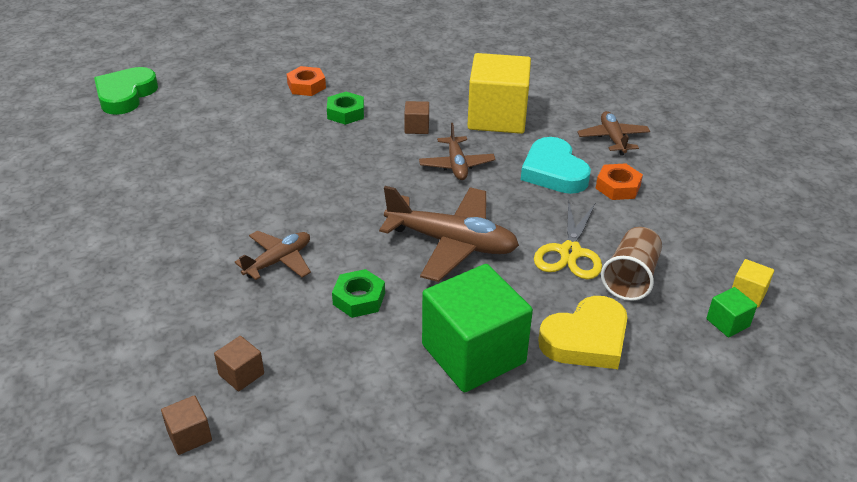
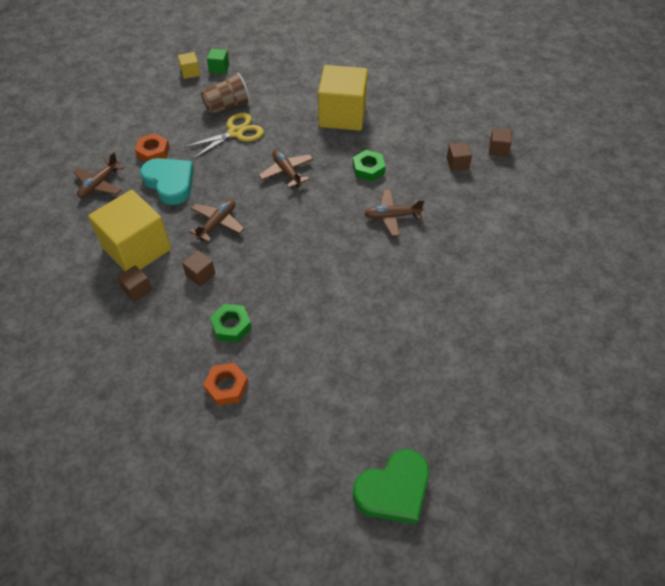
camera: 140 degrees left, 15 degrees up
(451, 243) = (287, 172): brown plane -> brown plane, size x0.58
(453, 97) = (137, 290): none -> brown cube
(473, 354) = (342, 115): green cube -> yellow cube
(554, 172) = (170, 183): turquoise heart -> turquoise heart turned 60 degrees counterclockwise
(586, 339) = (286, 94): yellow heart -> none

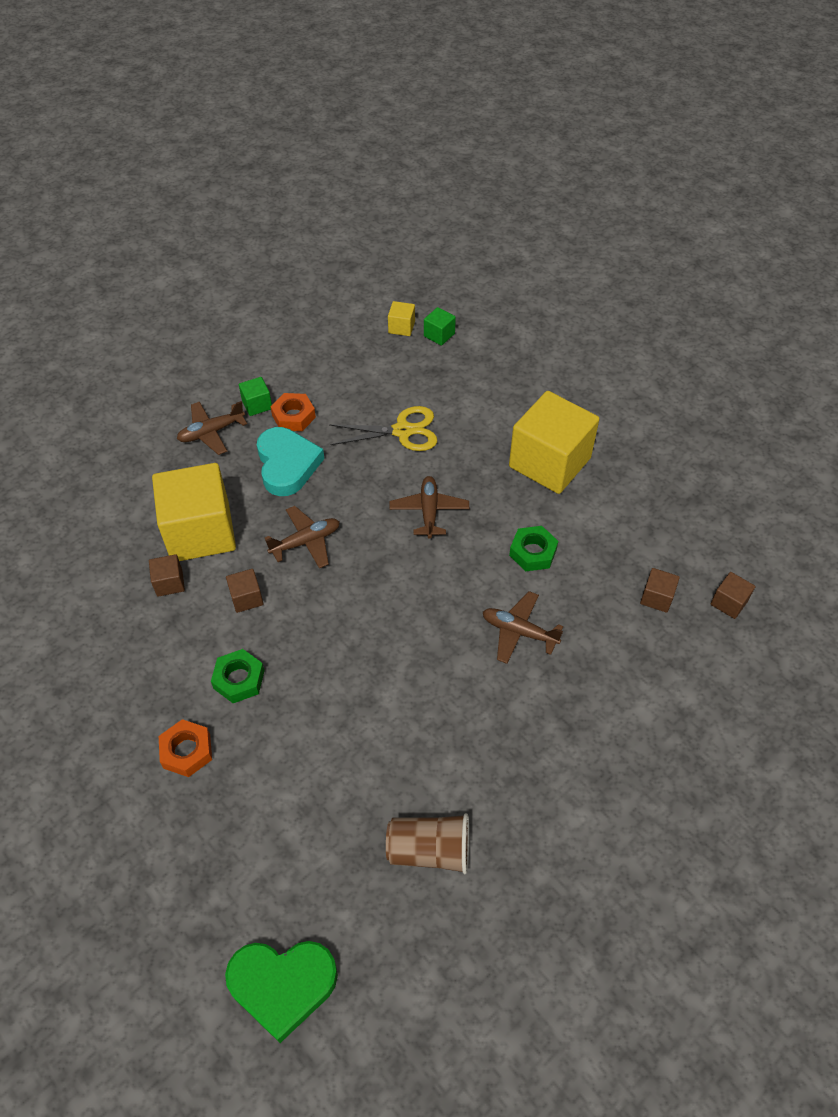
camera: 30 degrees right, 0 degrees up
(121, 155) = (257, 405): none -> green cube
(227, 106) = (416, 390): brown cup -> brown cup (429, 850)

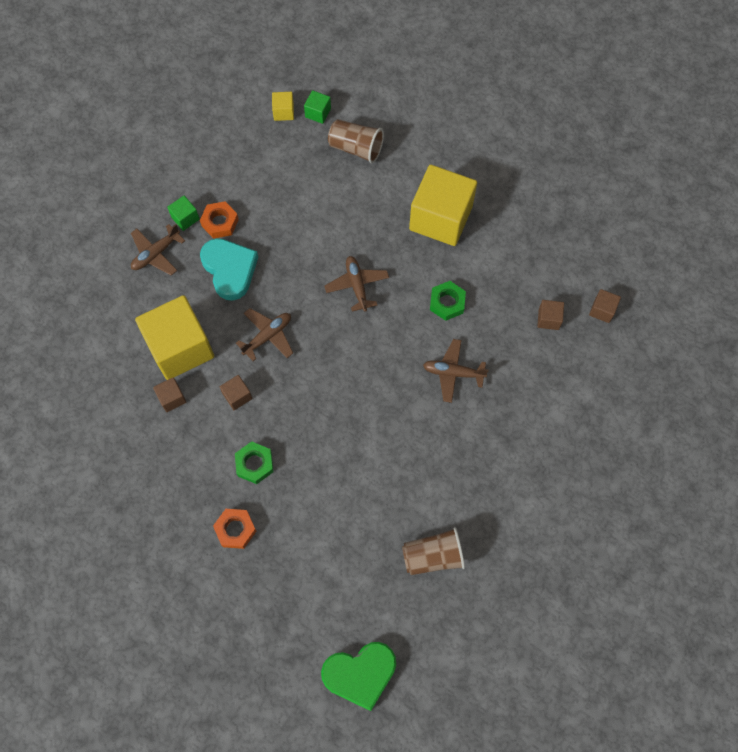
camera: 15 degrees left, 15 degrees up
(402, 431) = (314, 216): yellow scissors -> none
(471, 375) = (356, 148): none -> brown cup

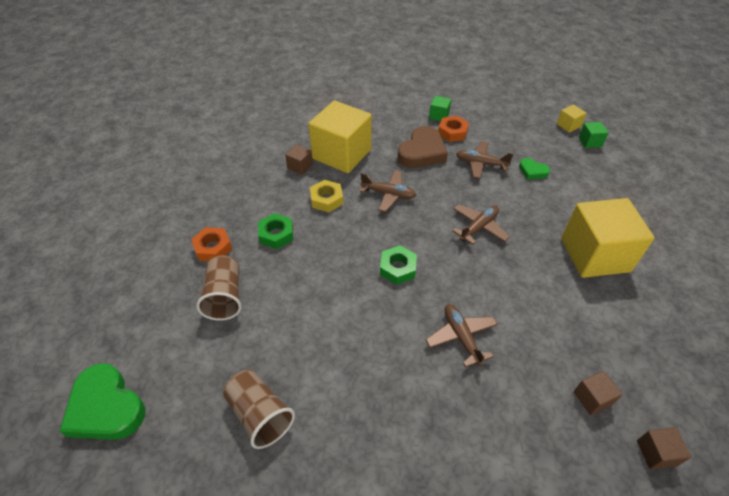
camera: 60 degrees right, 20 degrees down
(156, 254) = (400, 114): brown plane -> brown plane (481, 164)
(230, 270) = (422, 152): turquoise heart -> brown heart
(237, 396) = (326, 199): brown cube -> yellow nut
(321, 191) = (532, 171): none -> green heart
(356, 148) = (589, 174): brown cup -> brown cup (225, 296)
(447, 303) = (523, 298): green nut -> green nut (398, 268)

